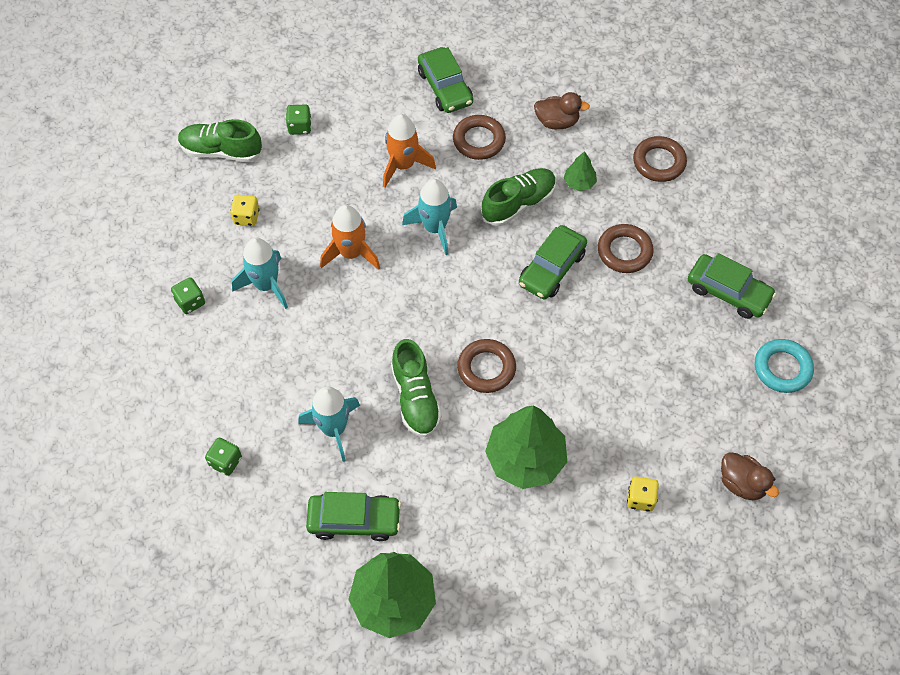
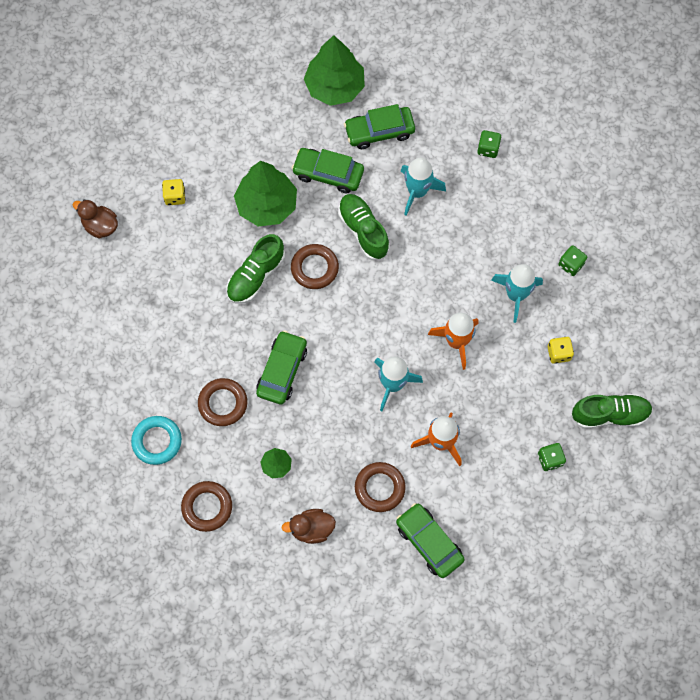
camera: 165 degrees right, 10 degrees up
(518, 204) = (326, 428): green shoe -> green shoe (256, 276)
(728, 292) = (128, 386): green car -> green car (328, 174)
(782, 368) = (76, 327): turquoise ring -> turquoise ring (157, 441)

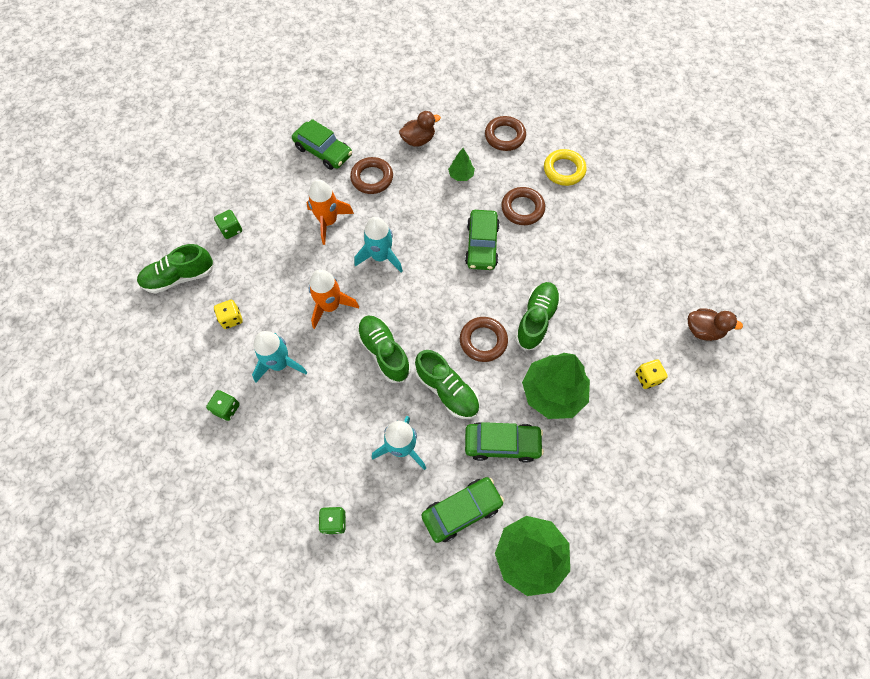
camera: 165 degrees right, 5 degrees down
(157, 441) = (564, 170): turquoise ring -> yellow ring
(413, 281) = (384, 352): none -> green shoe

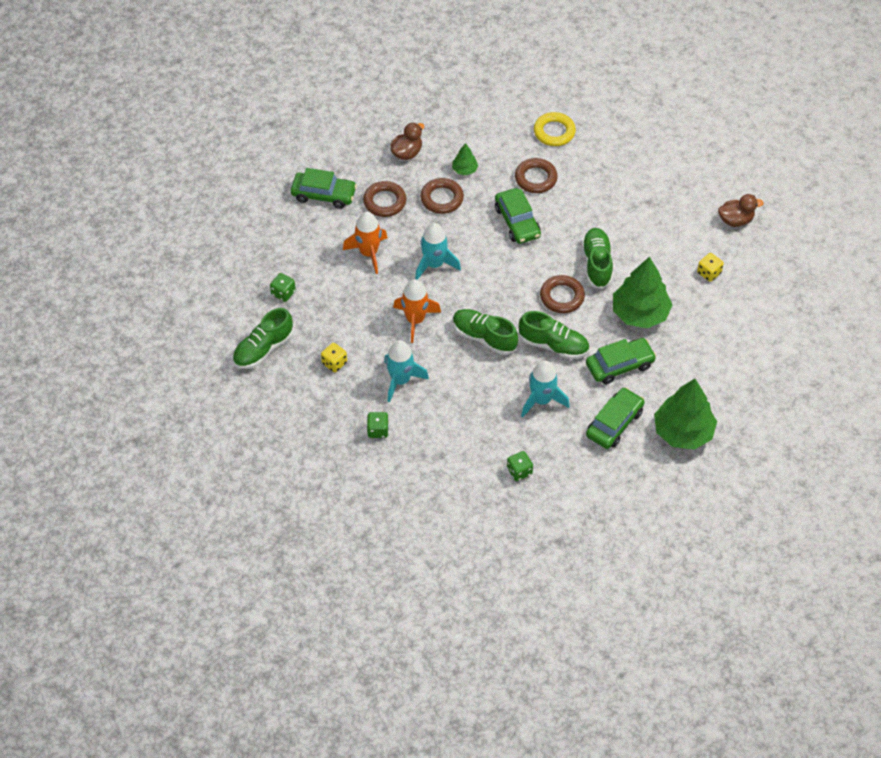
camera: 25 degrees left, 10 degrees down
(505, 136) = (484, 121): brown ring -> brown ring (442, 198)

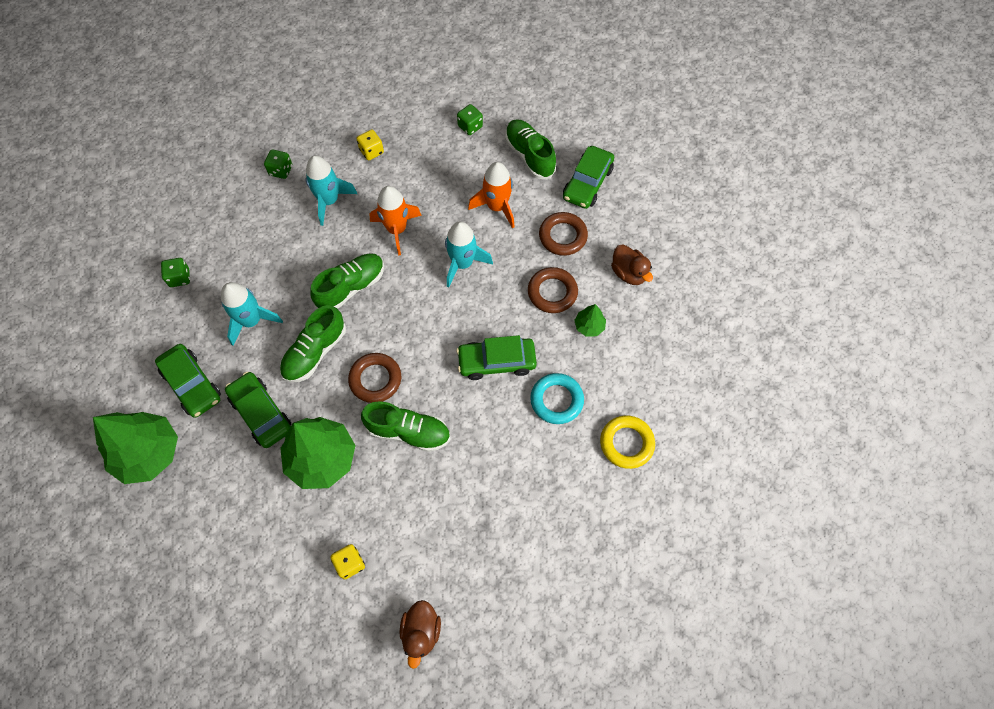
camera: 105 degrees right, 10 degrees up
(263, 349) = (410, 100): green shoe -> green shoe (529, 156)
(535, 178) = (556, 400): brown ring -> turquoise ring
(619, 365) = (261, 413): green car -> green car turned 150 degrees clockwise

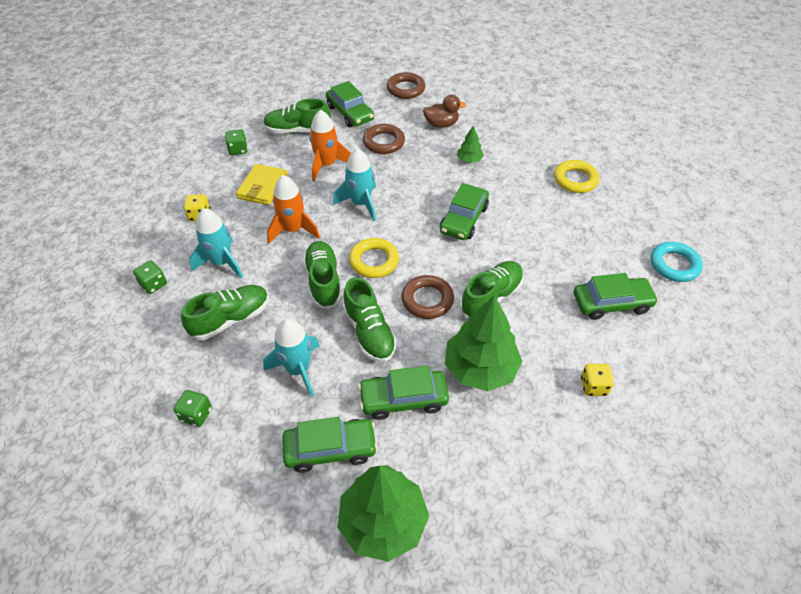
camera: 60 degrees left, 15 degrees down
(275, 244) = (231, 319): none -> green shoe
(397, 313) = (374, 261): none -> yellow ring
(421, 632) = (677, 359): brown duck -> none
(434, 175) = (262, 187): none -> yellow wallet
(461, 545) = (611, 303): none -> green car
(552, 292) = (427, 166): brown ring -> brown ring (406, 89)
(556, 400) = (519, 200): turquoise ring -> turquoise ring (674, 265)

